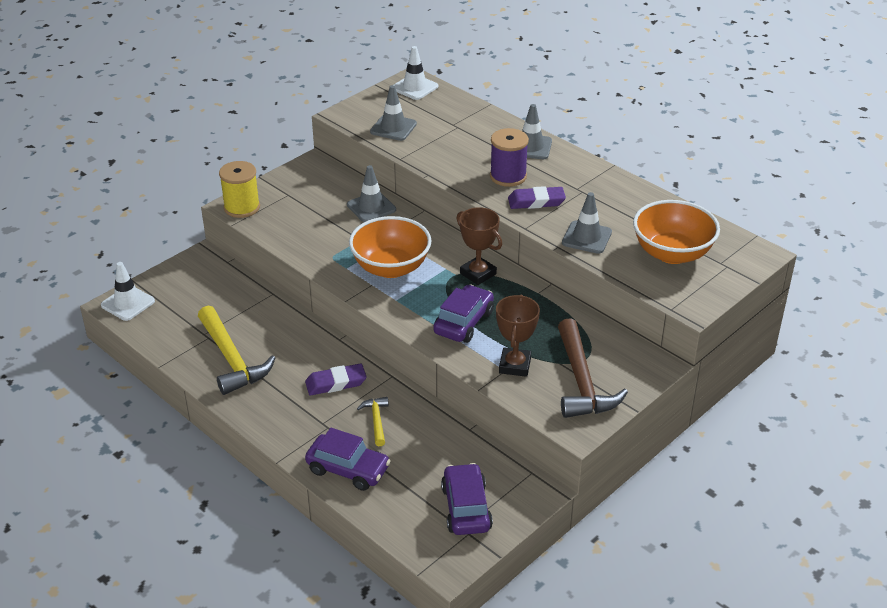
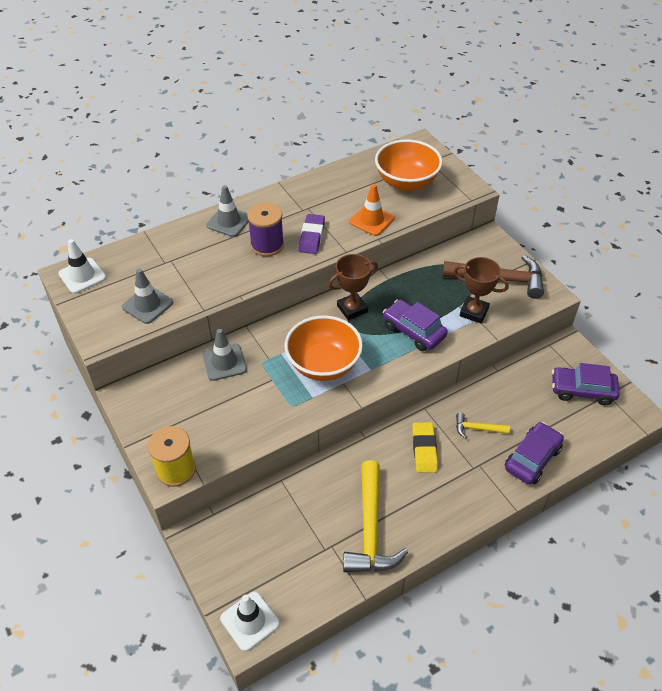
camera: 75 degrees left, 10 degrees up
(232, 359) = (370, 528): yellow hammer -> yellow hammer turned 105 degrees clockwise
(336, 383) = (424, 449): purple eraser -> yellow eraser
(586, 237) = (372, 220): grey traffic cone -> orange traffic cone

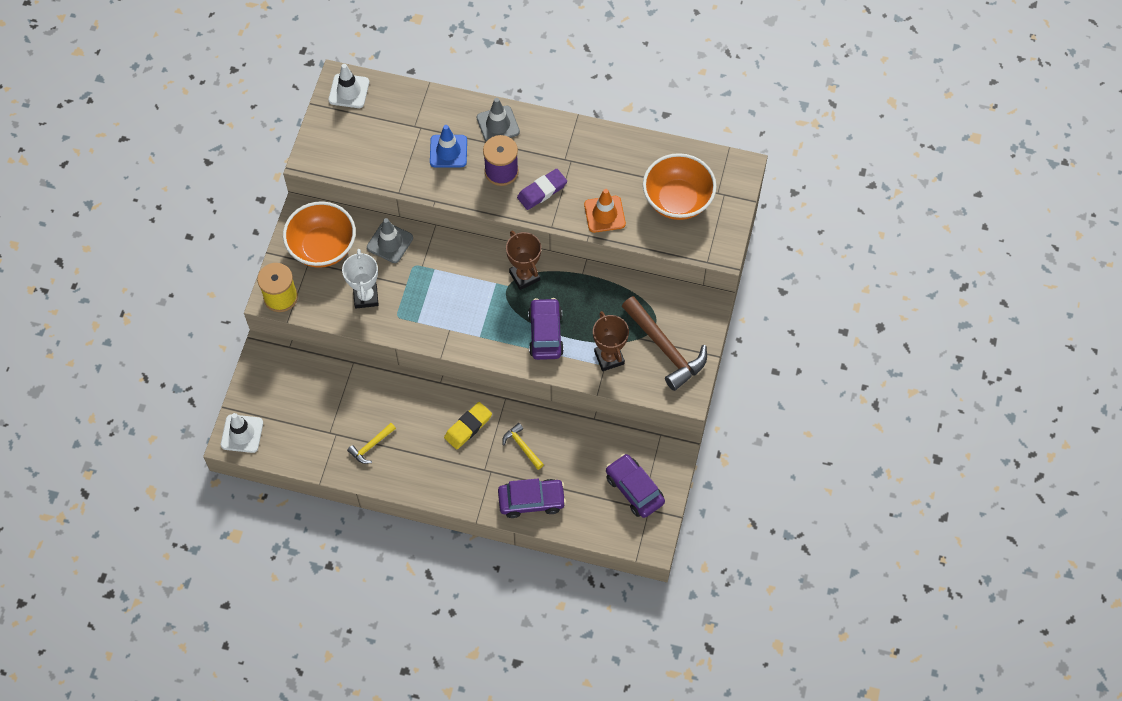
camera: 45 degrees right, 15 degrees up
(147, 305) = (366, 155): grey traffic cone -> none
(211, 260) = (448, 151): none -> blue traffic cone
(250, 412) = (366, 297): none -> white trophy
(323, 365) = (452, 304): orange bowl -> orange bowl (322, 247)
(352, 309) = (524, 276): brown trophy -> brown trophy turned 45 degrees clockwise
(370, 528) = (371, 446): yellow hammer -> yellow hammer, size x0.49

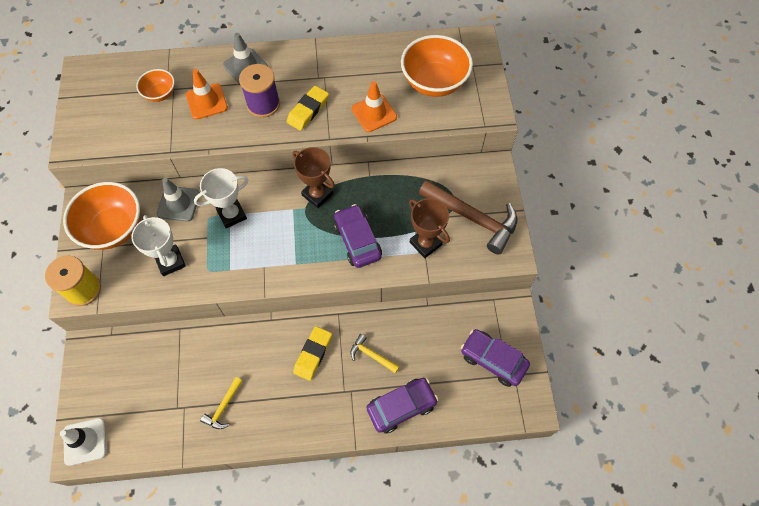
camera: 20 degrees left, 0 degrees up
(349, 91) = (94, 77): white traffic cone -> none
(406, 129) = (160, 94): none -> orange bowl
(436, 270) = (232, 215): none -> white trophy
(448, 151) = (207, 101): blue traffic cone -> orange traffic cone
(542, 191) = (308, 110): purple eraser -> yellow eraser

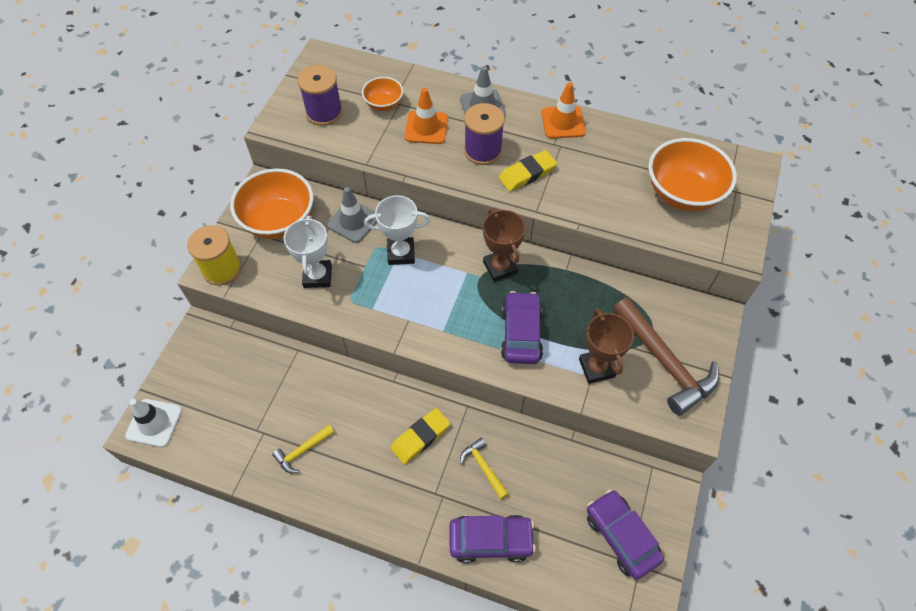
camera: 25 degrees right, 5 degrees down
(111, 120) = (324, 112): none -> purple spool
(374, 113) = (598, 202): orange traffic cone -> orange traffic cone (563, 122)

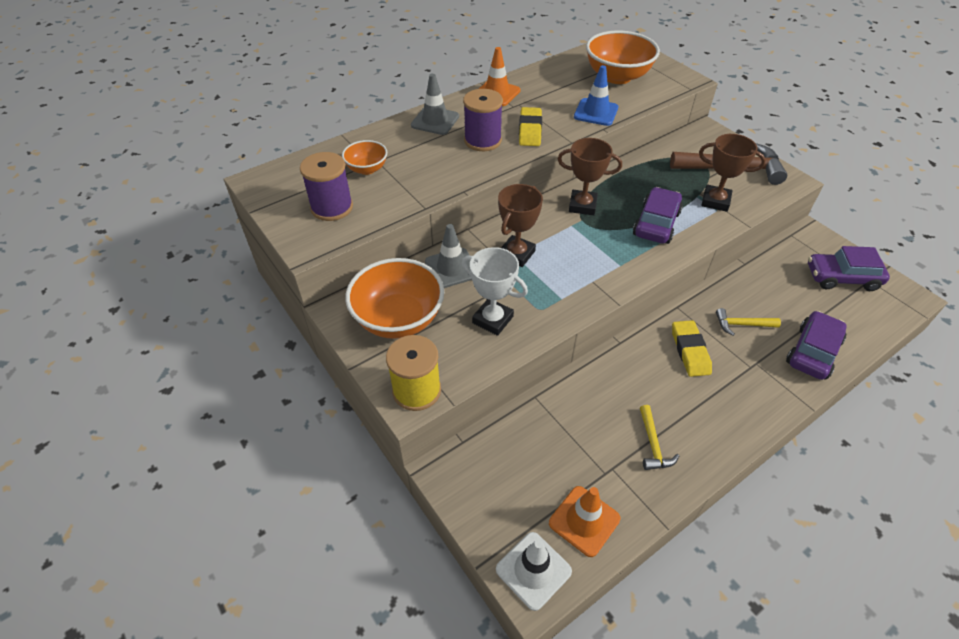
camera: 55 degrees left, 10 degrees down
(401, 253) = (517, 254): white trophy -> brown trophy
(426, 128) = (423, 158): orange traffic cone -> orange traffic cone (584, 521)
(521, 333) = (656, 224): purple car -> purple car turned 75 degrees clockwise
(601, 206) = (596, 112): none -> blue traffic cone

